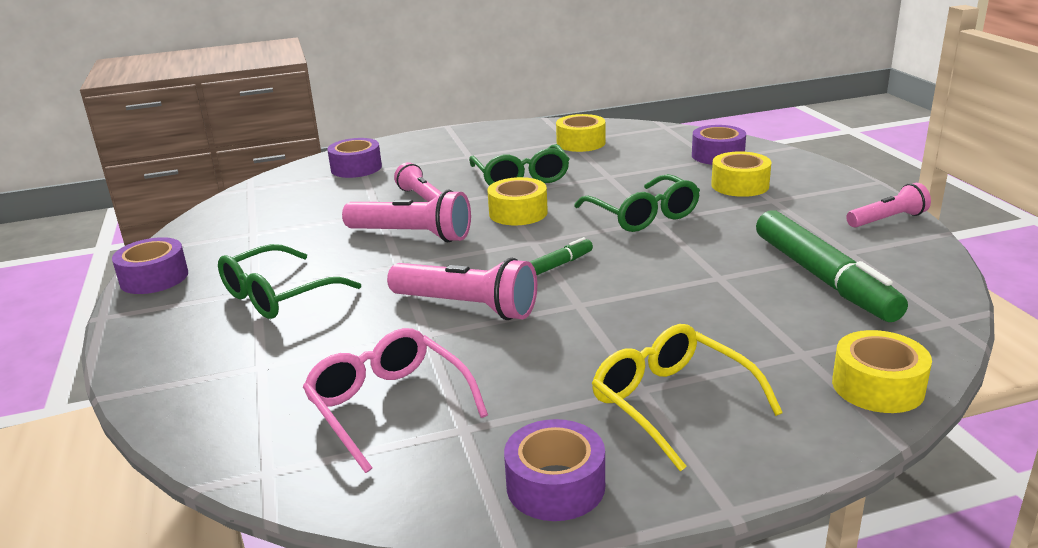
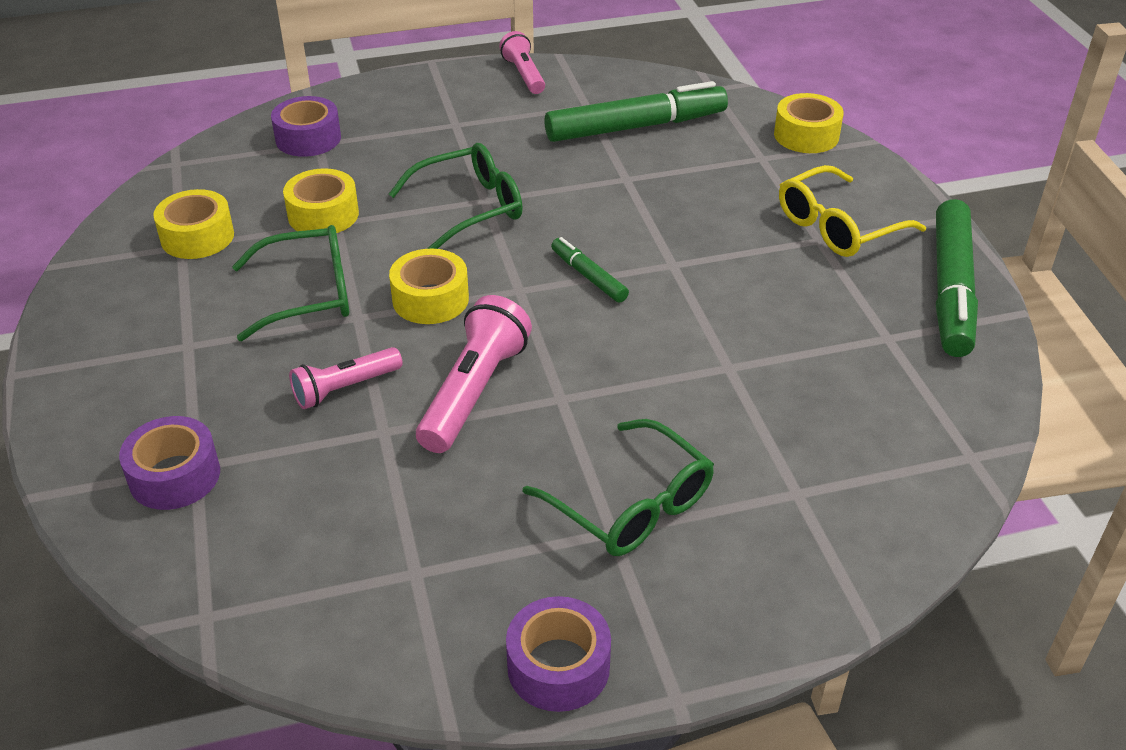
camera: 90 degrees left, 15 degrees up
(388, 406) = (861, 385): pink glasses -> none
(467, 307) = (673, 339): pink flashlight -> none
(555, 485) = (951, 289): purple tape -> green marker
(740, 185) = (408, 137): yellow tape -> yellow tape (323, 215)

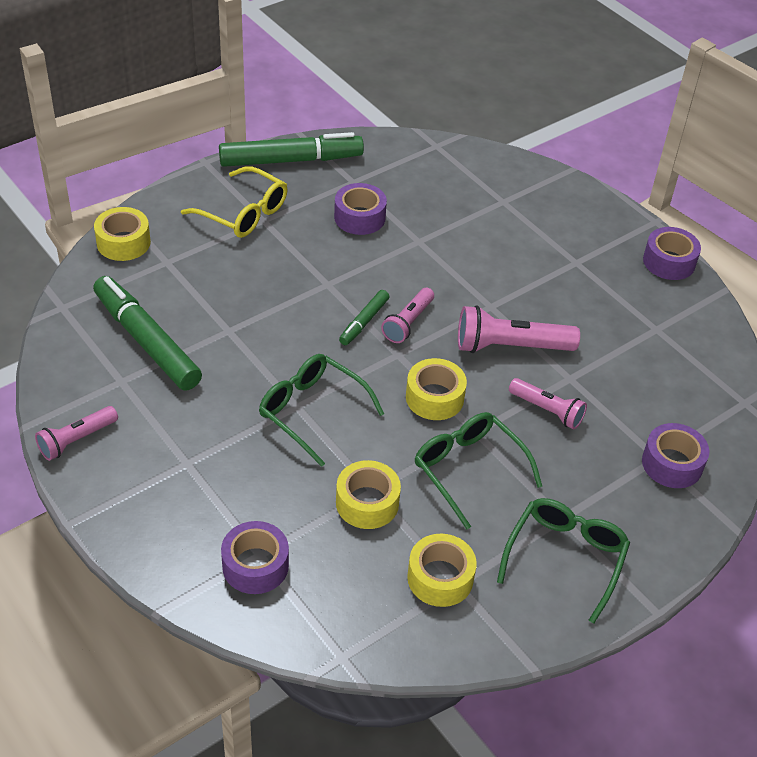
camera: 115 degrees left, 5 degrees up
(568, 312) = (408, 323): none -> pink flashlight
(631, 505) = (553, 258): green glasses -> green glasses (565, 558)
(800, 323) = (359, 217): none -> purple tape

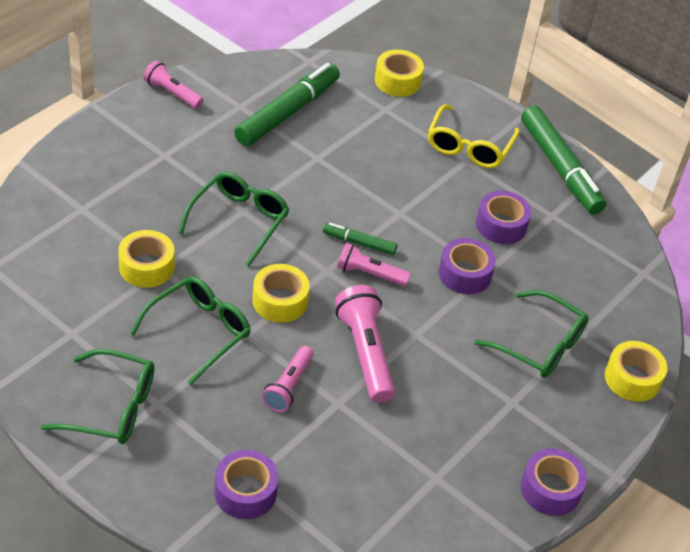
camera: 75 degrees right, 0 degrees up
(255, 565) = (70, 207): purple tape -> purple tape (465, 274)
(440, 578) = (76, 321): yellow tape -> yellow tape (632, 378)
(512, 229) = (540, 345): none -> green glasses

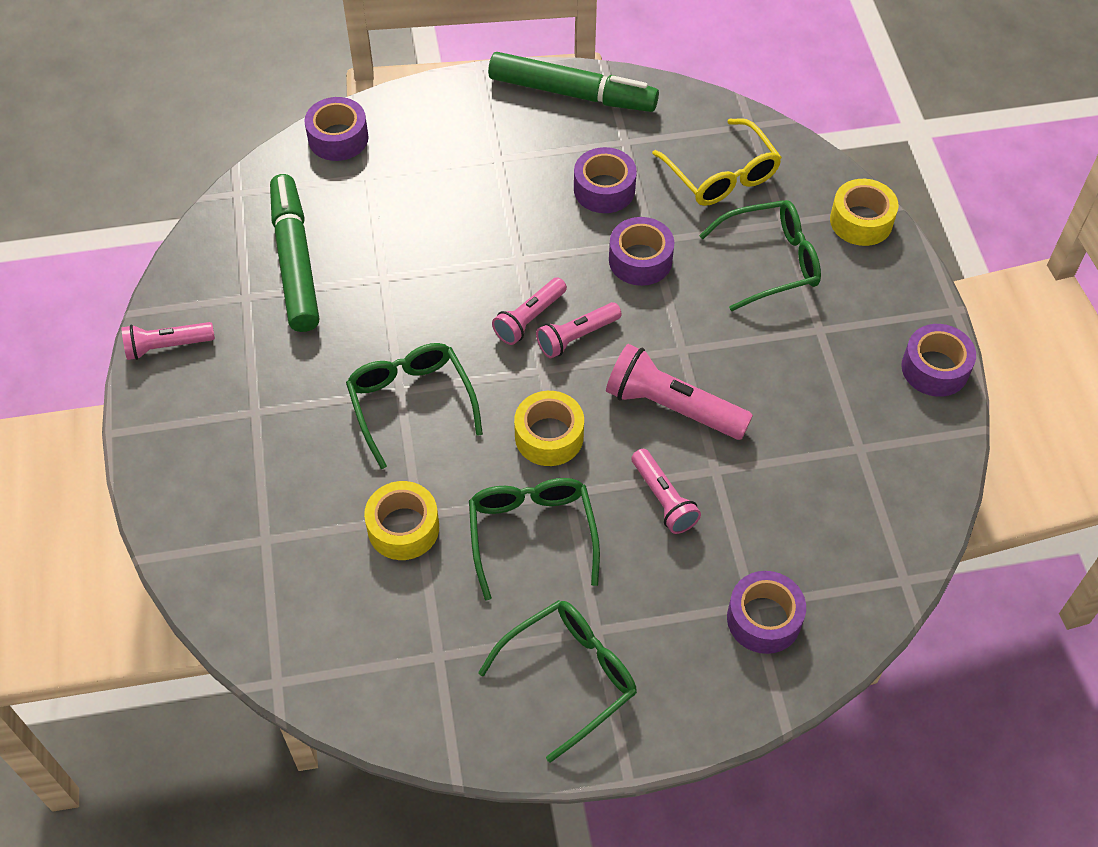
camera: 45 degrees left, 10 degrees up
(359, 243) = (529, 318): green marker -> pink flashlight
(397, 81) = (338, 138): yellow tape -> purple tape
(469, 146) = (482, 143): yellow glasses -> yellow glasses (721, 175)

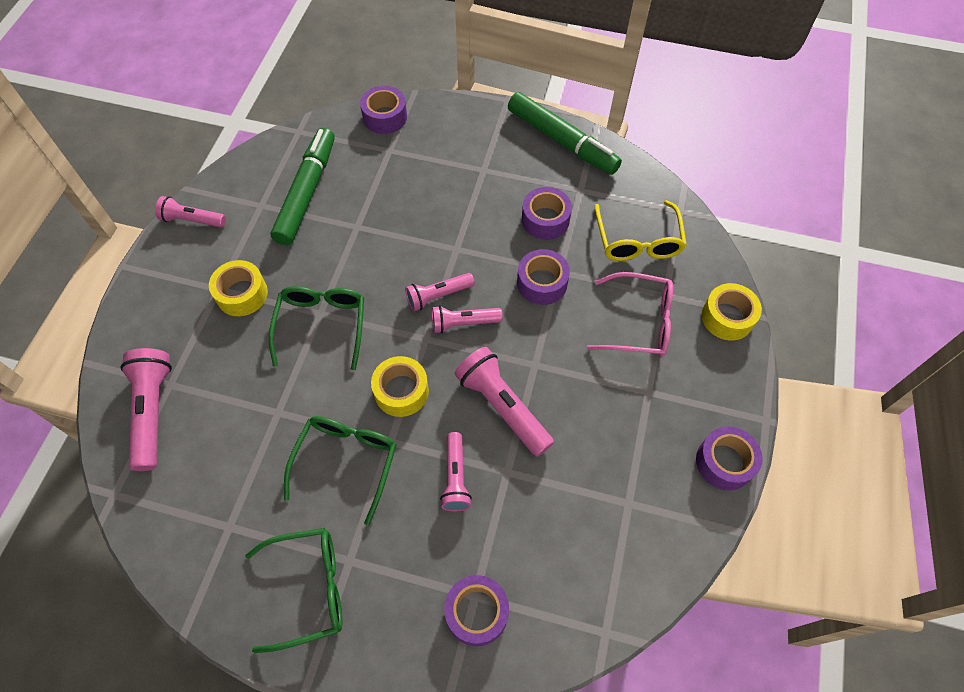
camera: 25 degrees right, 5 degrees up
(265, 577) = (153, 412): none -> pink flashlight
(403, 528) = (262, 417): yellow tape -> yellow tape (242, 294)
(771, 262) = (639, 322): green glasses -> pink glasses

